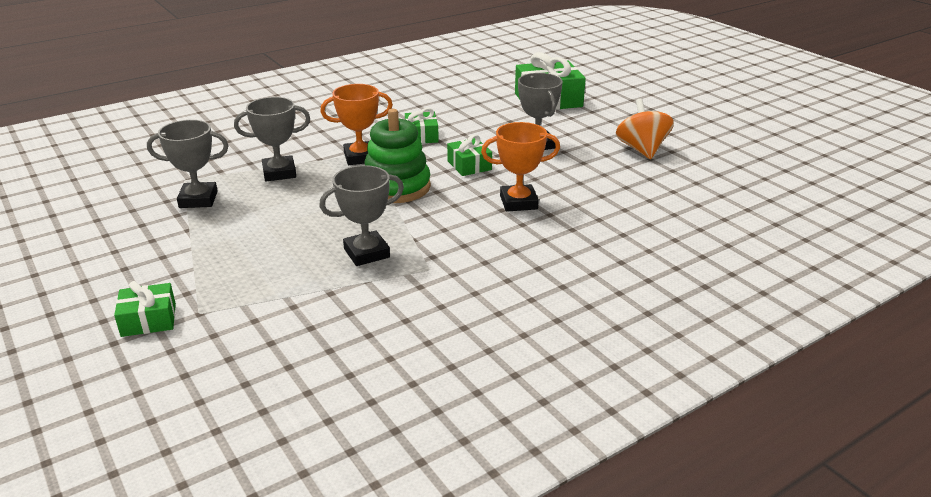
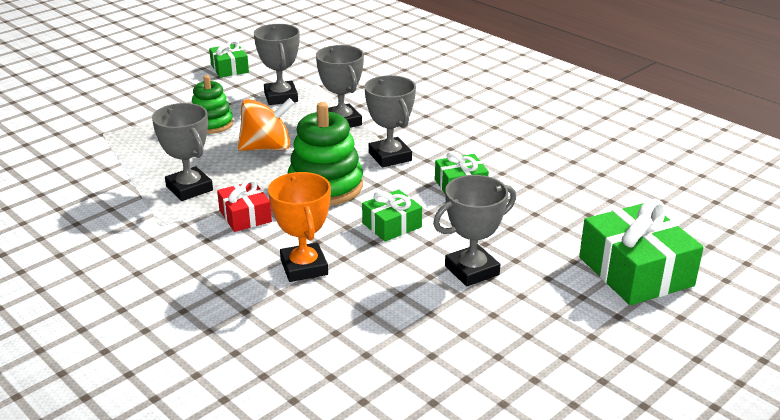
camera: 80 degrees right, 0 degrees up
(148, 320) = (95, 117): green gift -> green gift (229, 68)
(231, 240) = (212, 124): none -> green stacking toy
(360, 157) = (390, 157): orange trophy -> grey trophy
(431, 225) = (245, 216): none -> red gift
(642, 149) = (494, 369): orange spinning top -> orange spinning top (267, 148)

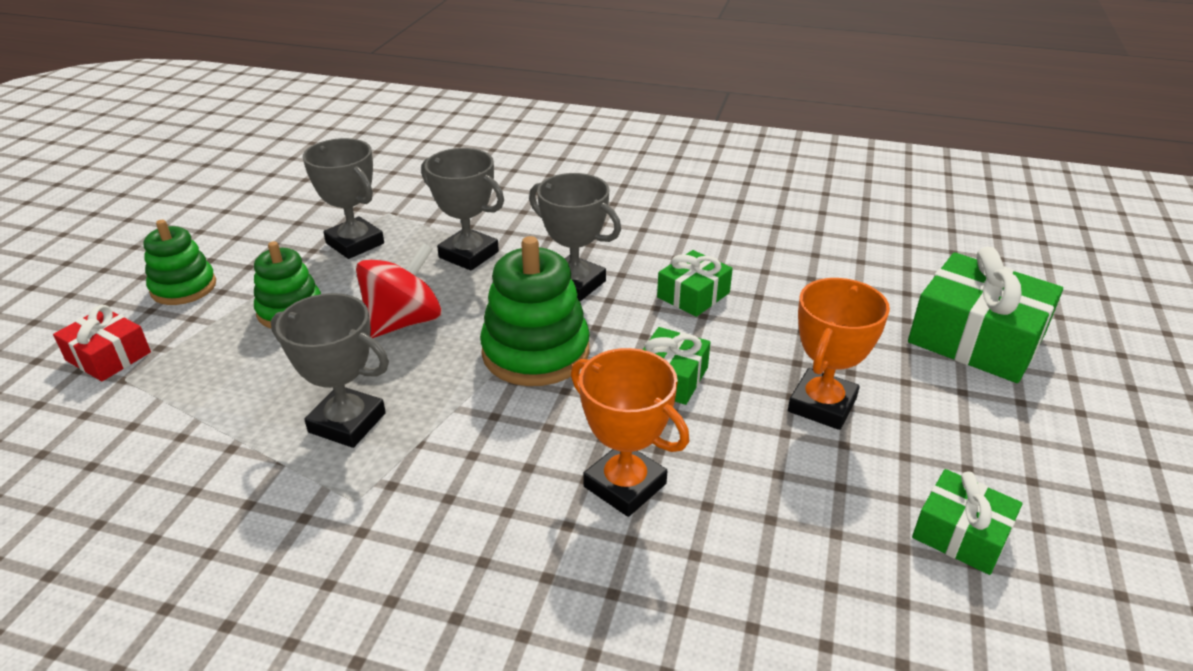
camera: 30 degrees left, 5 degrees up
(168, 96) = (183, 287): none -> green stacking toy
(229, 68) = (243, 222): green gift -> green gift (961, 534)
(245, 216) = (470, 436): red gift -> red gift (108, 356)
(267, 148) = (404, 322): orange spinning top -> red spinning top
(471, 270) = (822, 405): grey trophy -> orange trophy

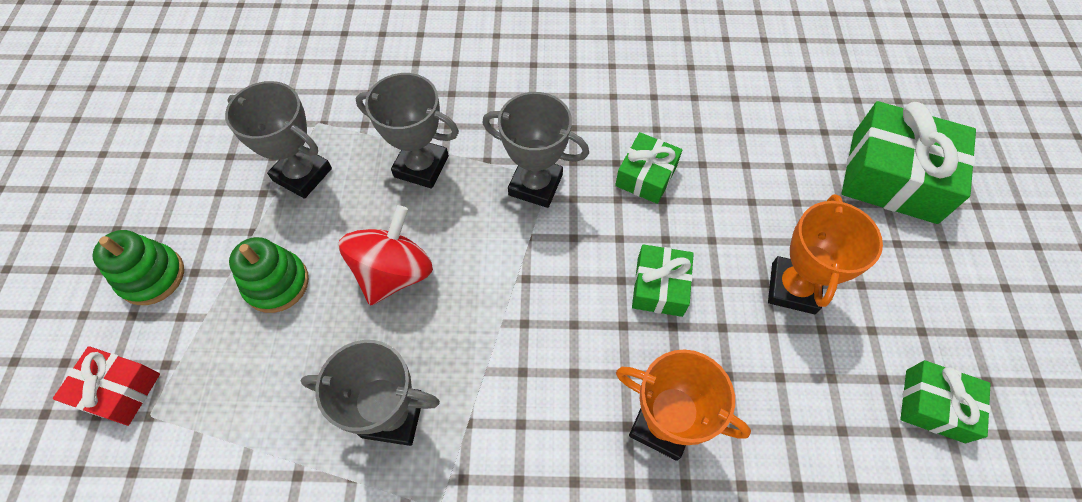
camera: 15 degrees left, 25 degrees up
(535, 352) = (531, 283): green stacking toy -> none

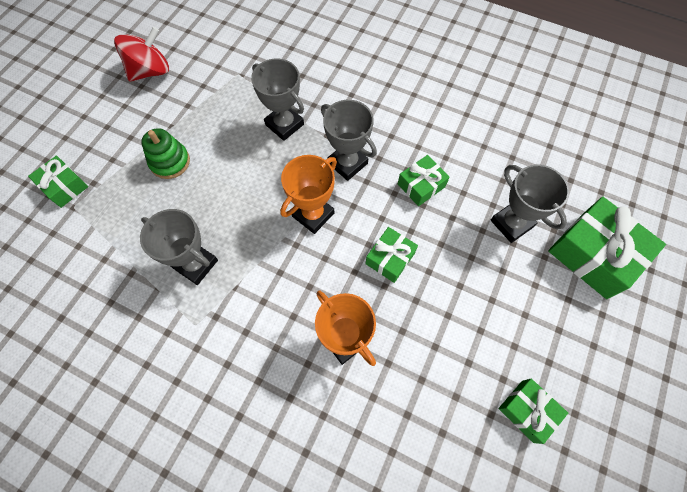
camera: 25 degrees right, 5 degrees up
(118, 390) = (64, 186): red gift -> green gift
(152, 276) = (108, 130): green stacking toy -> none
(302, 174) = (214, 103): grey trophy -> grey trophy (511, 223)
(394, 273) = (237, 183): red spinning top -> red spinning top (151, 71)
(792, 288) = (476, 296): orange trophy -> orange trophy (313, 214)

